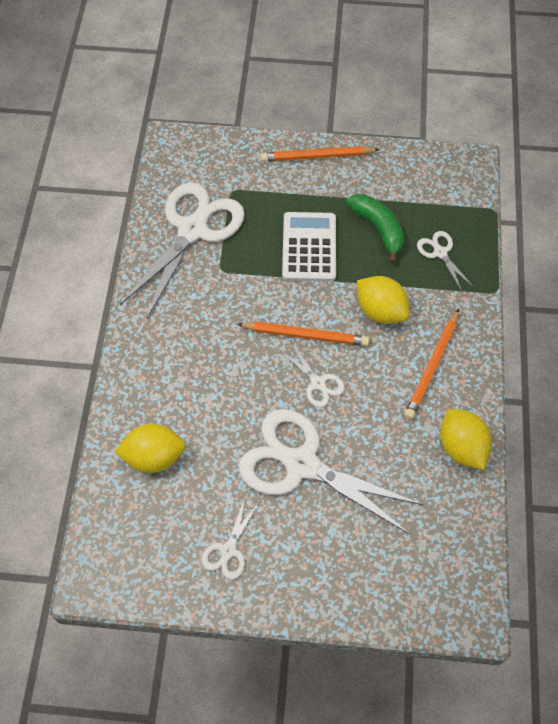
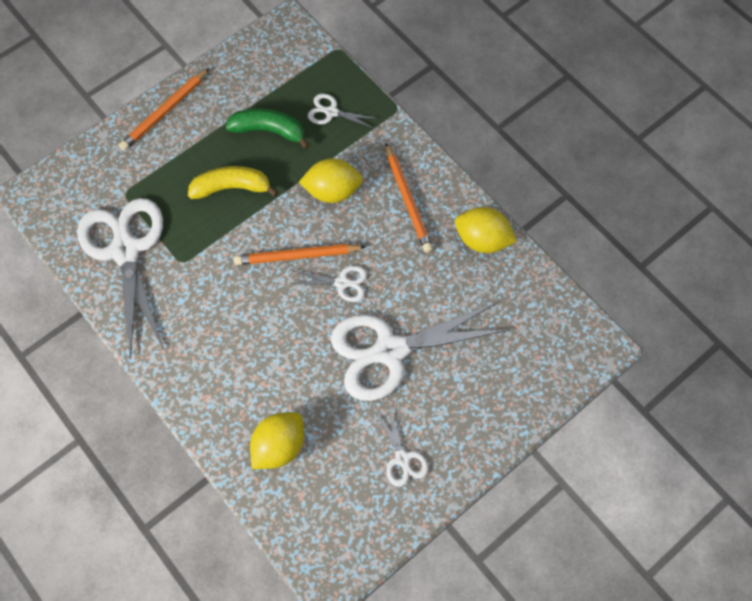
camera: 45 degrees left, 5 degrees up
(305, 335) = (297, 256): orange pencil -> orange pencil turned 150 degrees counterclockwise
(309, 247) = (232, 188): white calculator -> yellow banana

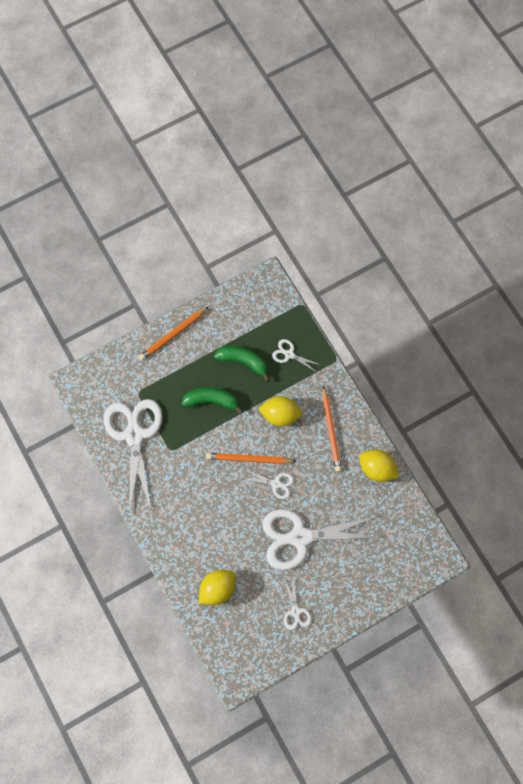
camera: 10 degrees right, 5 degrees up
(232, 188) = (212, 401): yellow banana -> green banana

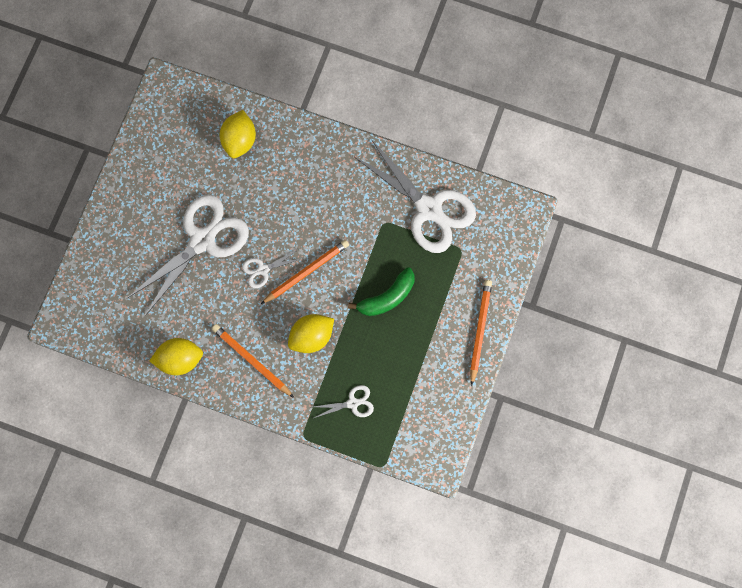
camera: 140 degrees right, 5 degrees up
(243, 361) = (390, 359): green banana -> none
(295, 611) = (156, 175): white scissors -> none

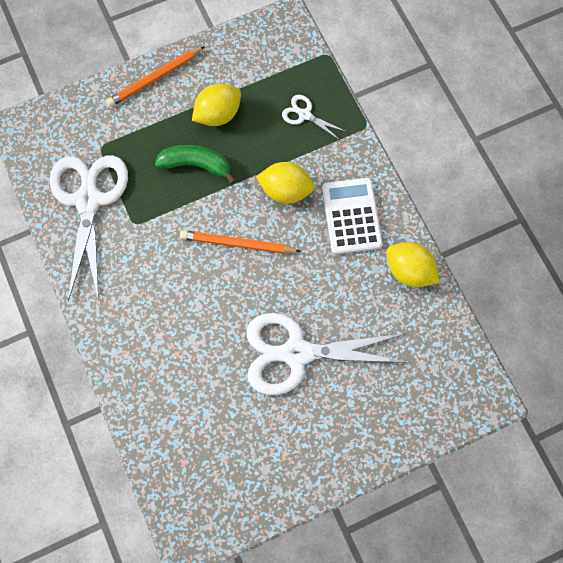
camera: 135 degrees left, 5 degrees down
(240, 140) = (176, 413): yellow lemon -> yellow lemon (218, 114)
(251, 360) = (351, 216): orange pencil -> white calculator
(263, 270) = (271, 279): white scissors -> none

